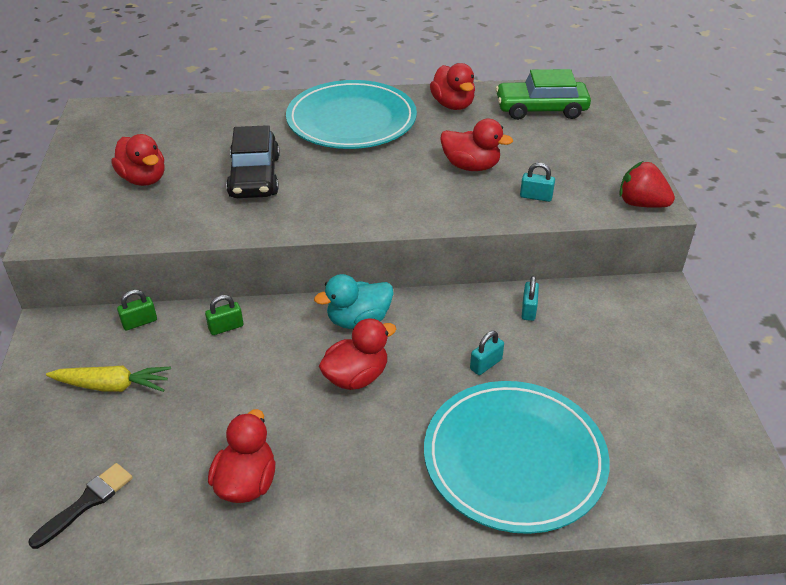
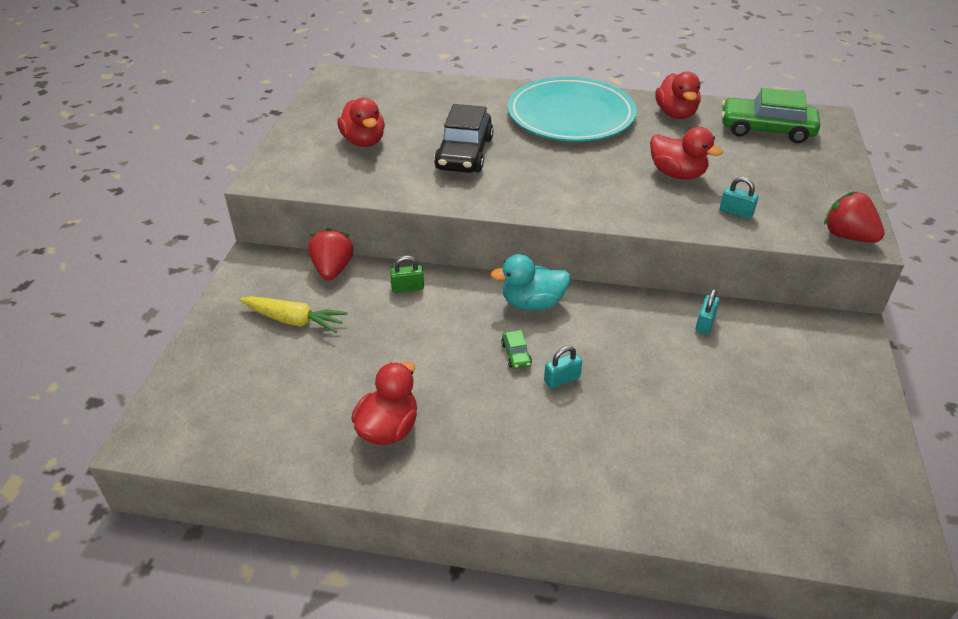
camera: 15 degrees right, 0 degrees up
(86, 502) = (245, 416): black brush -> none
(139, 322) = (332, 269): green padlock -> red strawberry
(356, 377) = (516, 354): red duck -> green car
(486, 364) = (646, 367): turquoise padlock -> turquoise padlock (562, 379)
(514, 459) = (650, 461): turquoise plate -> none

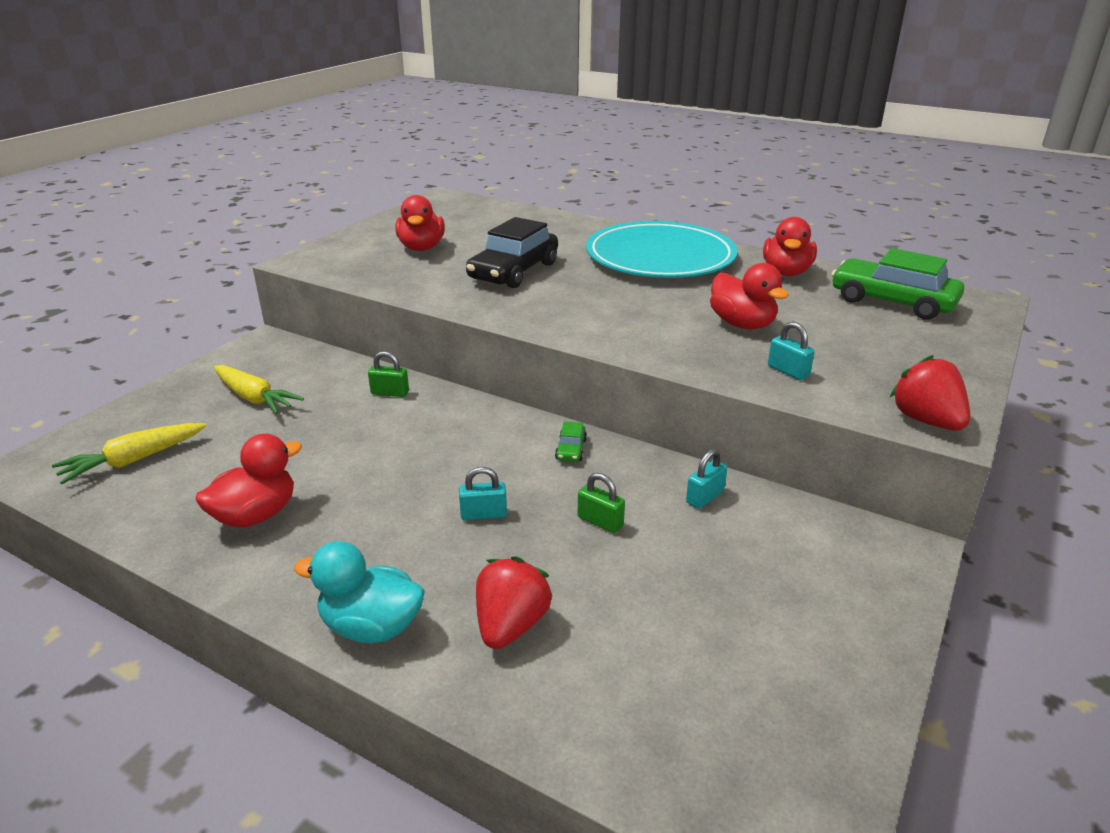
camera: 20 degrees right, 10 degrees down
(239, 408) = (133, 461): none -> yellow carrot
(332, 269) = (330, 363): red strawberry -> red strawberry (511, 625)
(516, 354) = (452, 478): green car -> green car (571, 449)
(532, 303) = (511, 433): turquoise duck -> turquoise duck (371, 627)
(647, 363) = (600, 521): none -> green padlock

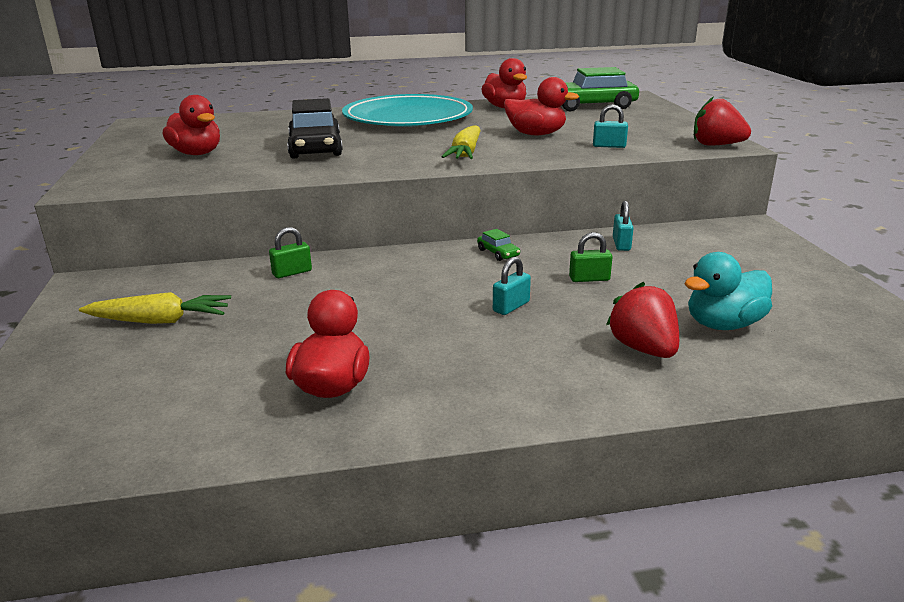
camera: 40 degrees left, 5 degrees down
(133, 461) = (113, 411): yellow carrot -> yellow carrot (465, 153)
(371, 627) = (562, 396): turquoise duck -> turquoise duck (723, 324)

